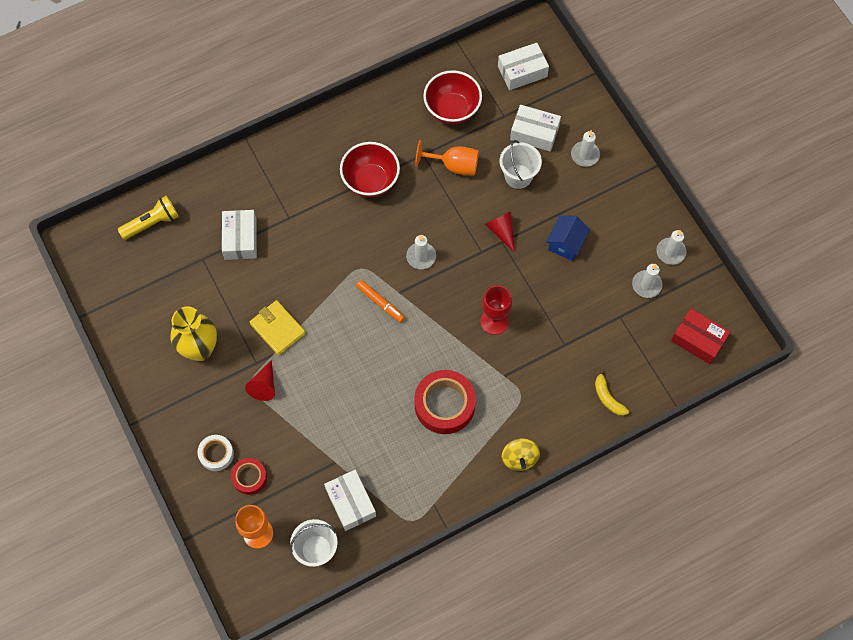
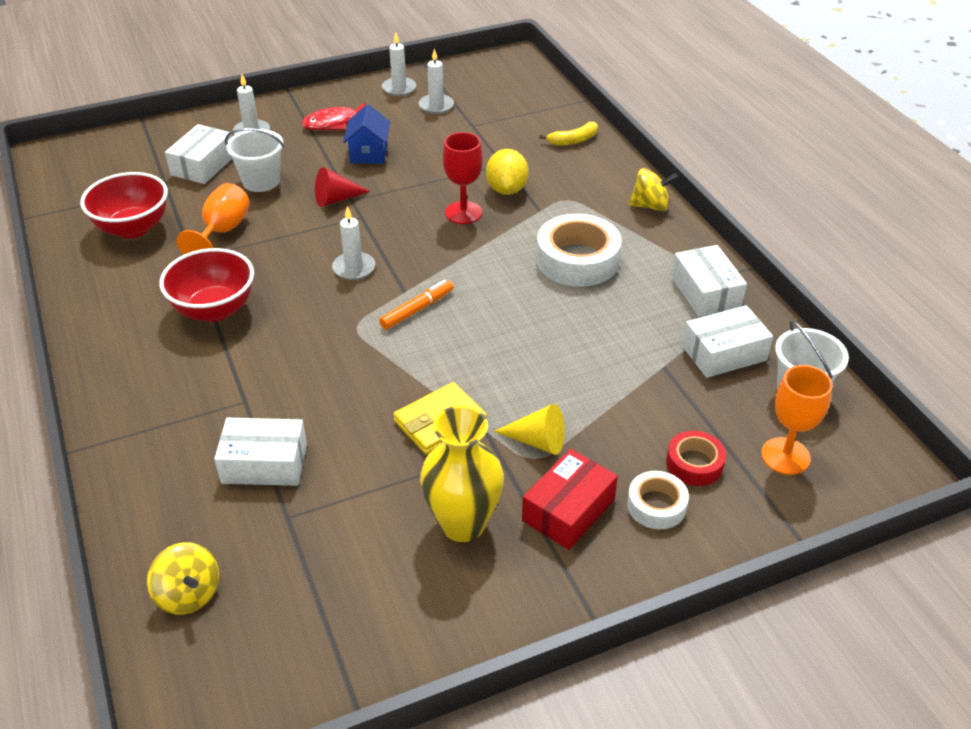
camera: 85 degrees left, 25 degrees down
(152, 223) = (188, 594): yellow flashlight -> yellow spinning top
(264, 385) = (537, 441): red cone -> yellow cone
(444, 405) = (577, 260): red tape -> white tape
(522, 71) = (107, 168): white box -> white box (705, 292)
(529, 350) = (507, 189): none -> yellow lemon
(566, 244) = (369, 153): blue house -> blue house turned 60 degrees clockwise
(607, 211) = (334, 123): none -> red fish
(698, 340) = (508, 81): red box -> red box (568, 510)

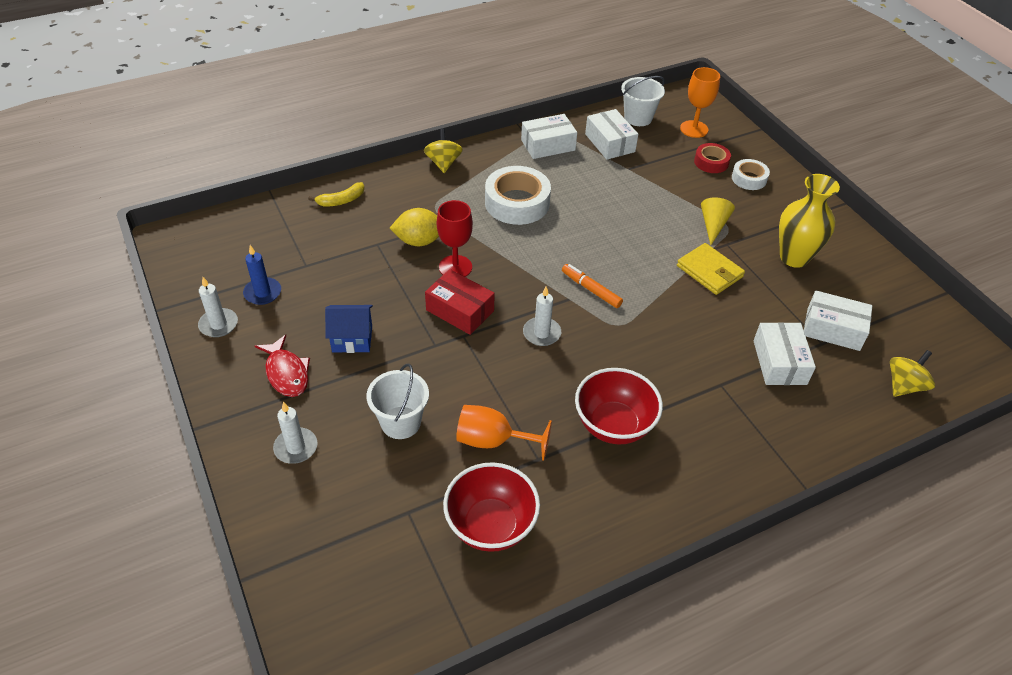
camera: 95 degrees left, 5 degrees up
(203, 165) = (365, 483): white box -> white box (833, 329)
(336, 199) = (434, 356): red cone -> none
(436, 106) = (262, 293): white candle -> blue candle
(568, 510) = (765, 213): red box -> red box (460, 310)
(573, 140) = (341, 200): yellow banana -> yellow banana turned 90 degrees clockwise

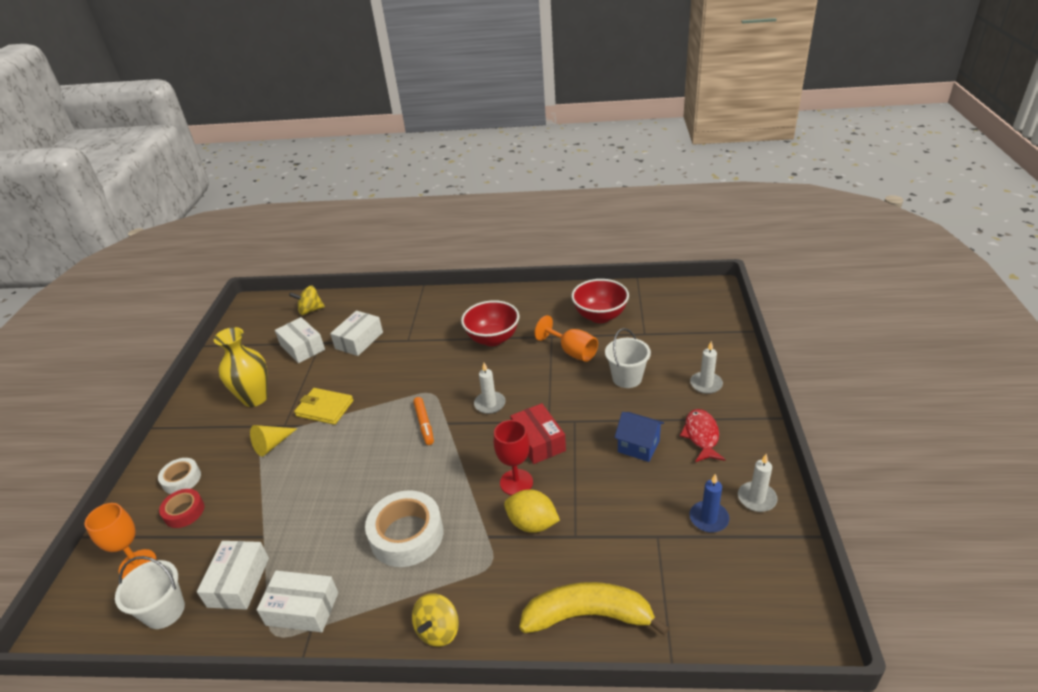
camera: 145 degrees left, 10 degrees down
(341, 200) = (588, 616): yellow banana -> yellow banana, size x1.95
(709, 271) = (325, 408): yellow wallet -> yellow wallet turned 60 degrees counterclockwise

